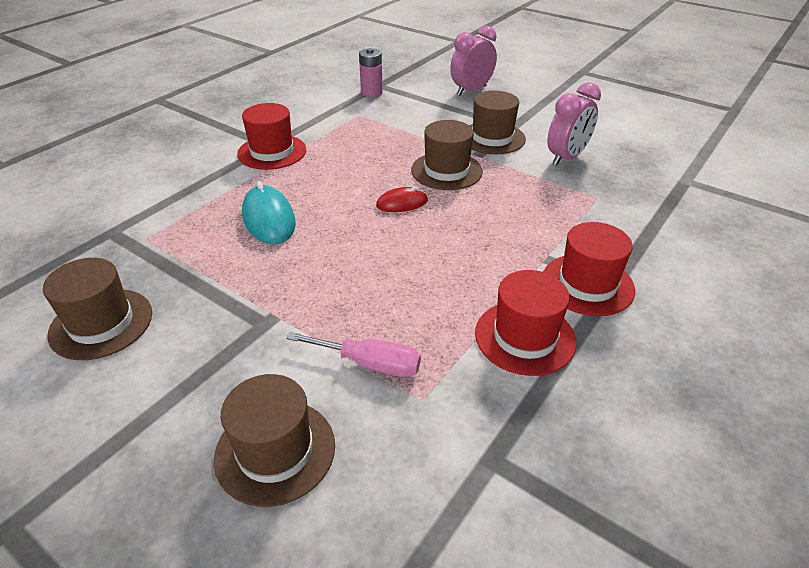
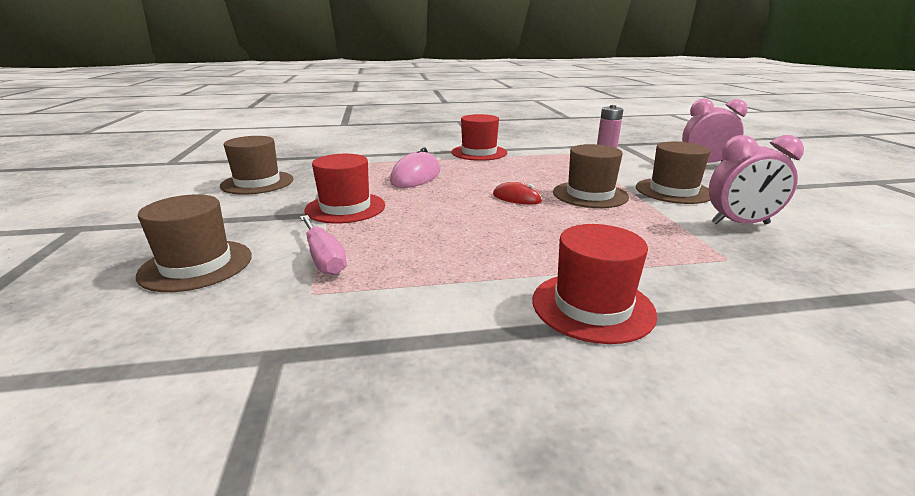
camera: 45 degrees right, 15 degrees down
(269, 219) = (416, 176): turquoise mouse -> pink mouse
(525, 337) = (456, 305): red hat -> red hat (345, 208)

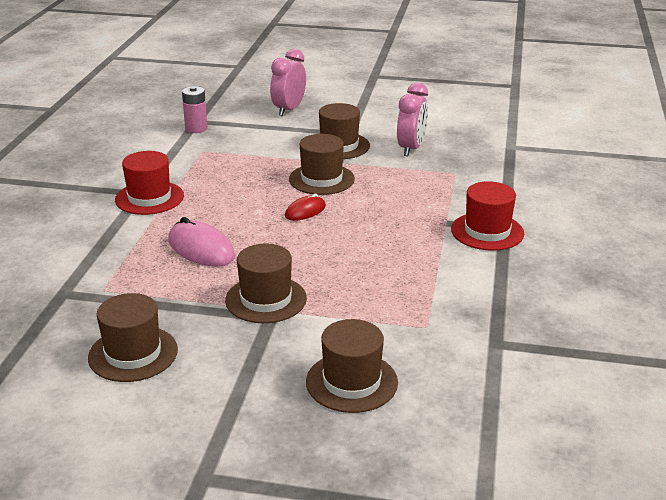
camera: 70 degrees left, 5 degrees up
(324, 258) = (373, 318): pink screwdriver -> none
(345, 208) = (266, 299): red hat -> brown hat

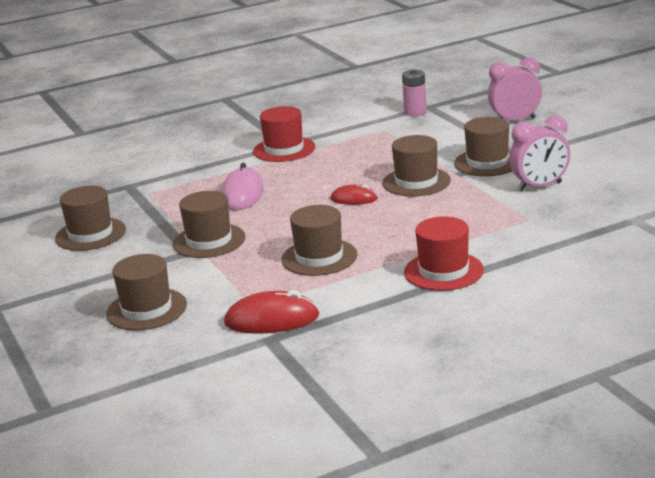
camera: 55 degrees right, 5 degrees down
(385, 266) = (319, 257): none -> brown hat
(464, 329) = (272, 320): none -> red mouse

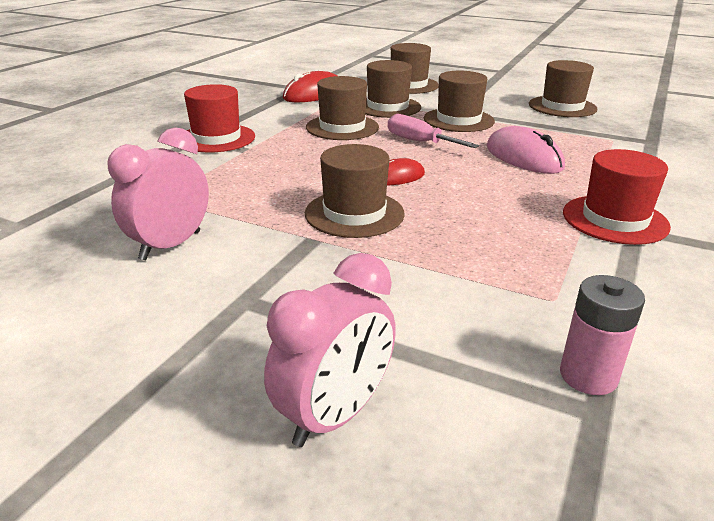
camera: 140 degrees right, 5 degrees up
(285, 225) = (420, 142): none -> pink screwdriver
(487, 163) = (287, 270): brown hat -> brown hat (387, 107)

